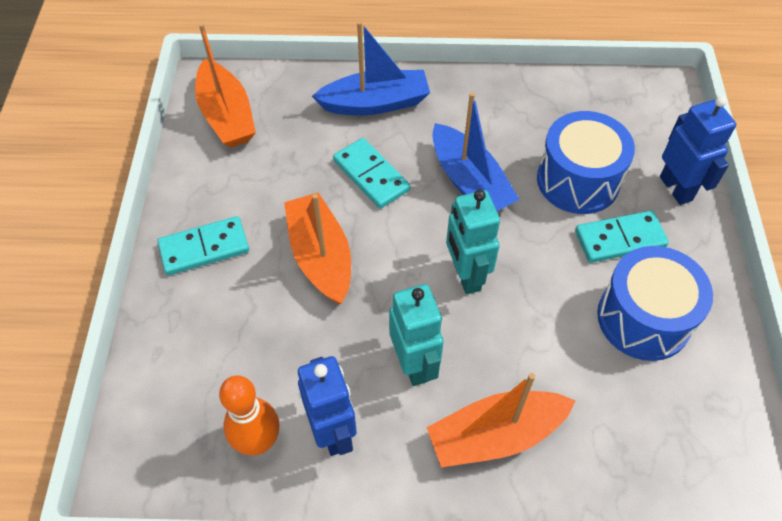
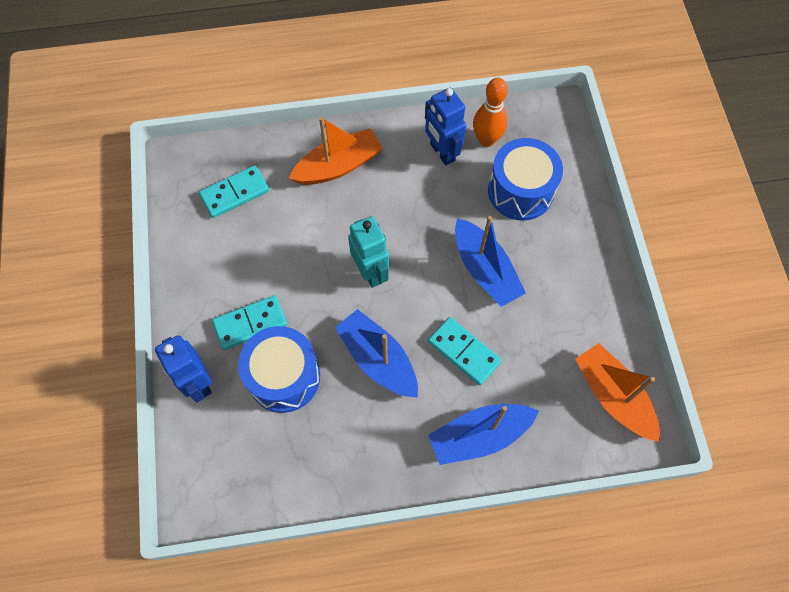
camera: 170 degrees right, 10 degrees up
(204, 248) = (576, 262): turquoise domino -> turquoise domino (234, 193)
(320, 256) = (485, 269): orange boat -> blue boat
(414, 364) = (398, 201): turquoise robot -> none
(643, 318) = (236, 259): blue drum -> blue drum (520, 191)

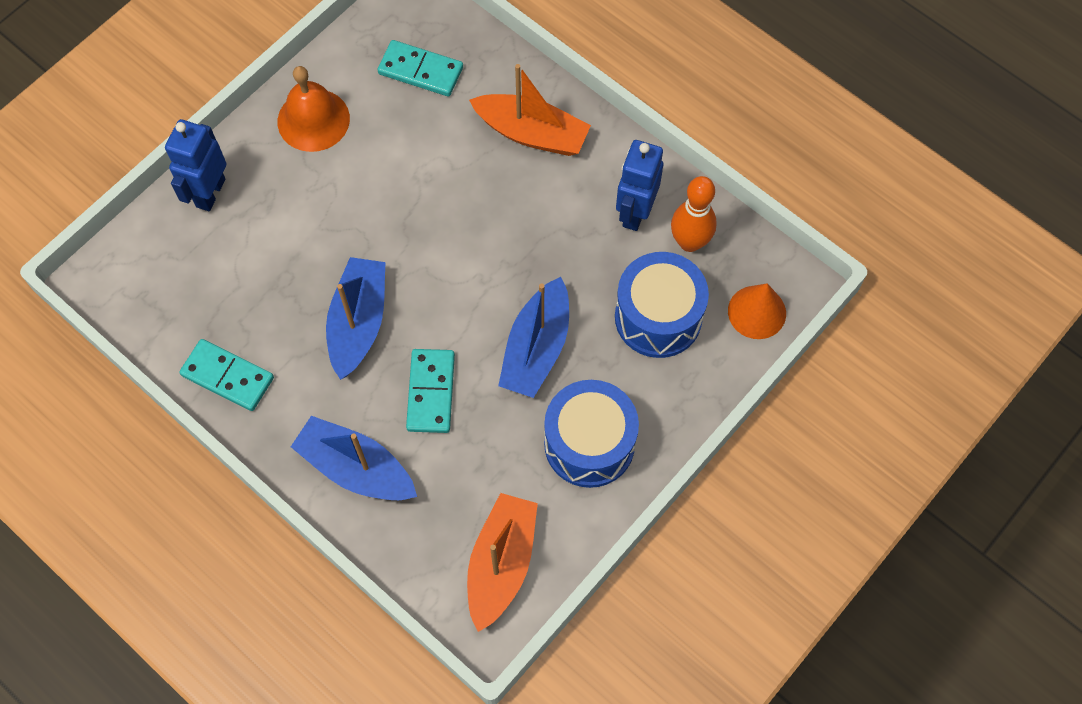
camera: 50 degrees right, 0 degrees up
(207, 280) = (313, 120): none -> orange bell
(250, 324) = (301, 189): turquoise domino -> turquoise domino (227, 376)
(284, 377) = (274, 257): blue drum -> blue drum (589, 444)
(371, 272) = (443, 248): turquoise robot -> none
(560, 140) = (757, 312): none -> orange cone

